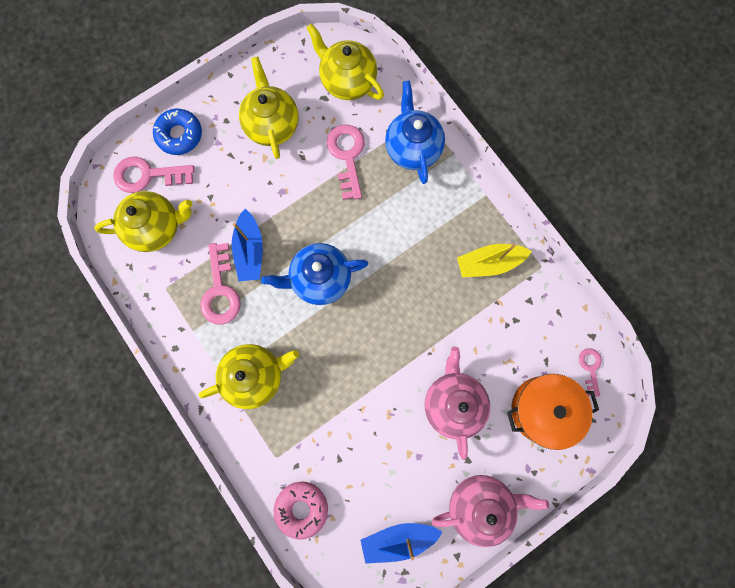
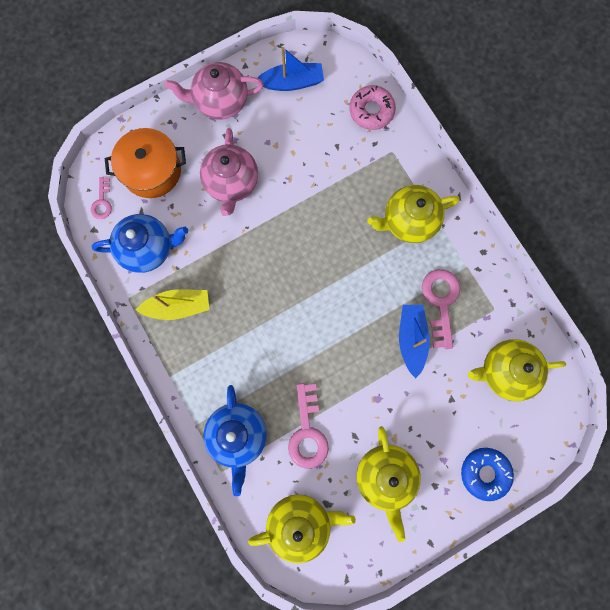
camera: 175 degrees left, 0 degrees up
(147, 175) = (517, 429): pink key -> none
(319, 279) = (344, 305): blue teapot -> blue teapot (148, 248)
(347, 81) = (300, 522): yellow teapot -> yellow teapot turned 60 degrees counterclockwise

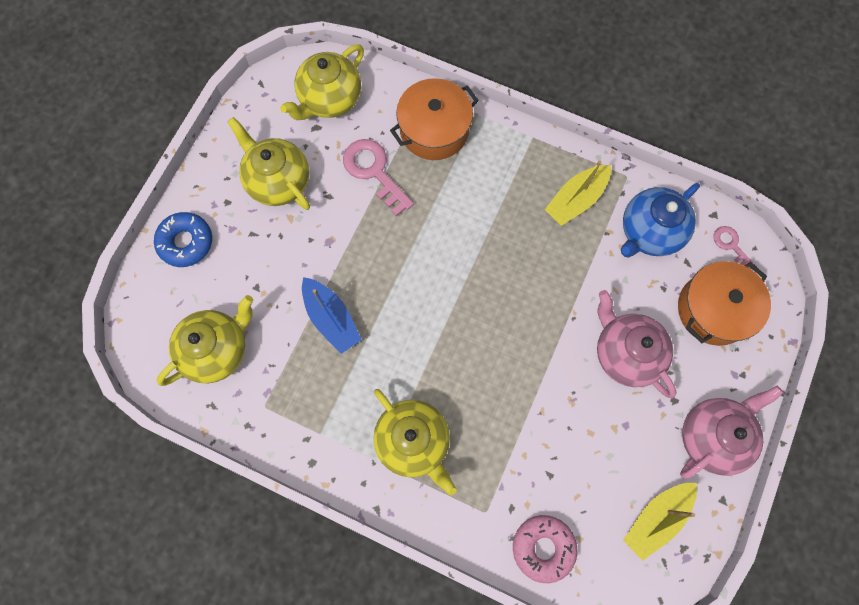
camera: 145 degrees right, 5 degrees down
(238, 435) = (434, 130): blue teapot -> orange pot
(292, 82) = (656, 518): blue boat -> yellow boat
(408, 221) = (413, 441): yellow teapot -> yellow teapot turned 105 degrees clockwise
(440, 302) = (325, 376): pink key -> none

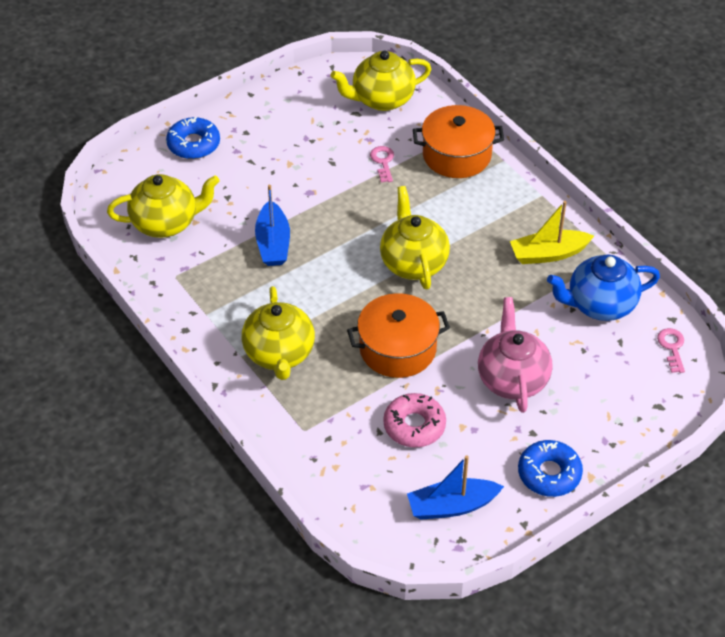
camera: 30 degrees right, 25 degrees down
(278, 181) = (298, 135): yellow teapot -> yellow teapot (413, 263)
(374, 171) = (383, 162): pink key -> pink key, size x0.56
(543, 547) = (335, 477): pink donut -> pink donut (414, 426)
(656, 518) = (452, 506): yellow boat -> blue boat
(712, 436) = (549, 474): pink teapot -> blue donut
(713, 309) = (619, 385): orange pot -> orange pot (397, 349)

